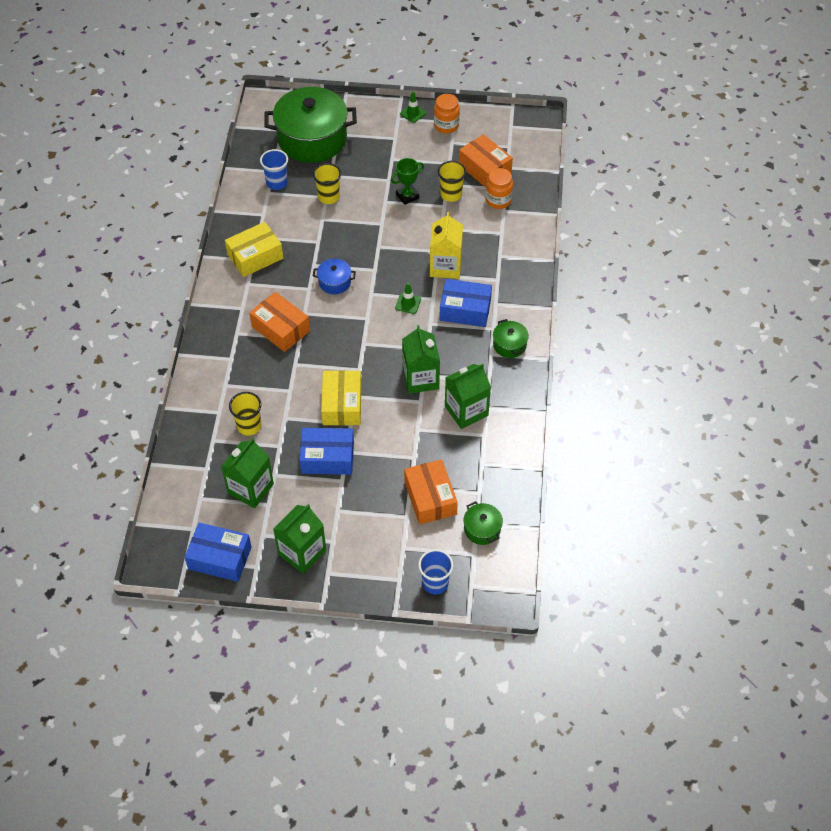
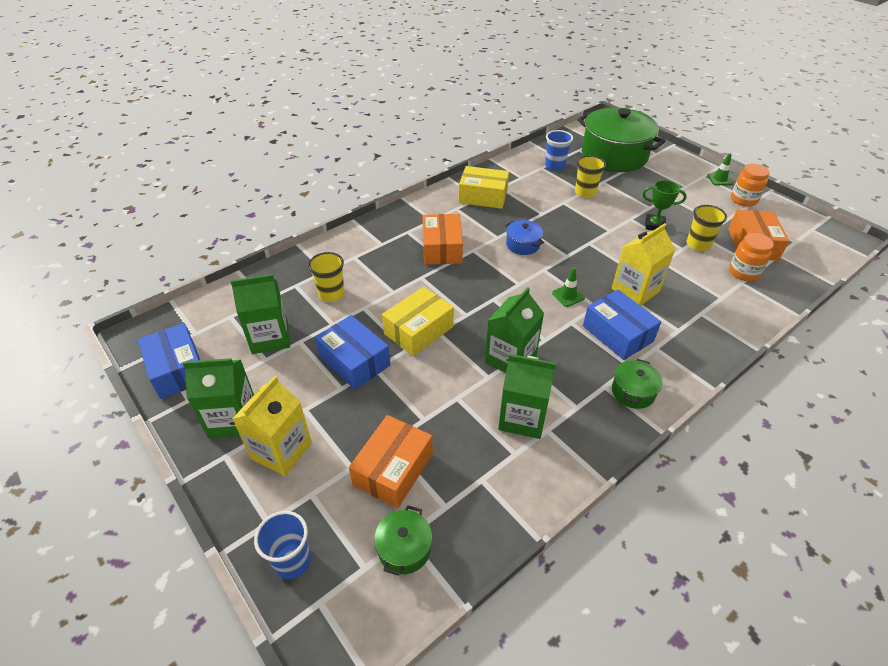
camera: 45 degrees right, 10 degrees down
(355, 542) = (281, 450): none -> yellow carton

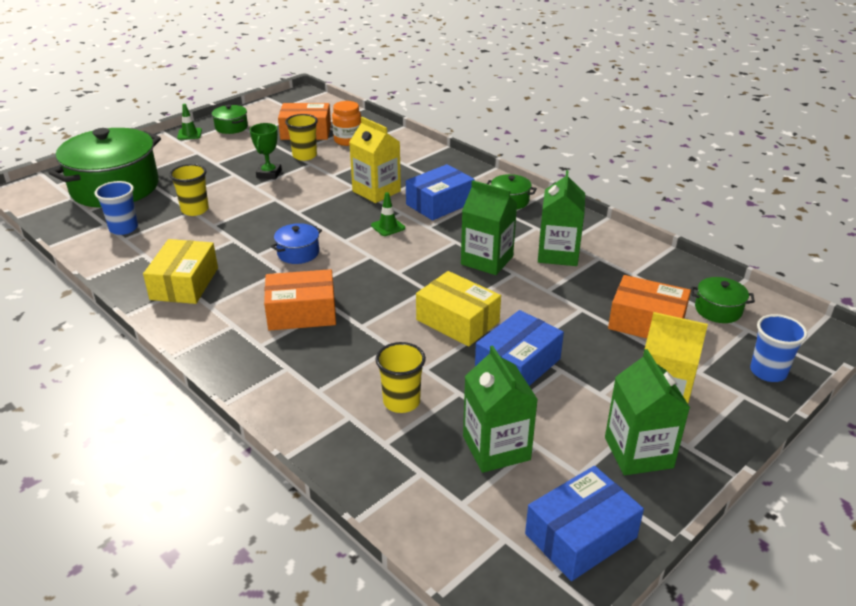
camera: 95 degrees left, 10 degrees down
(743, 200) = (231, 127): orange jar -> green pot

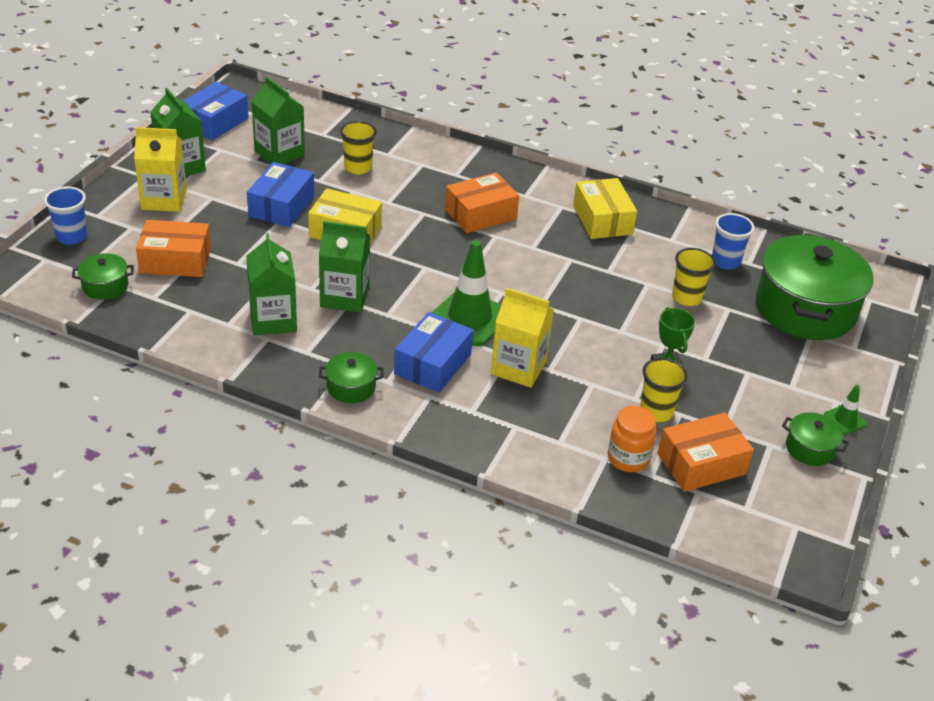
camera: 155 degrees right, 5 degrees up
(298, 253) = (534, 268): blue pot -> none
(388, 227) = (469, 318): green traffic cone -> green traffic cone, size x2.15

